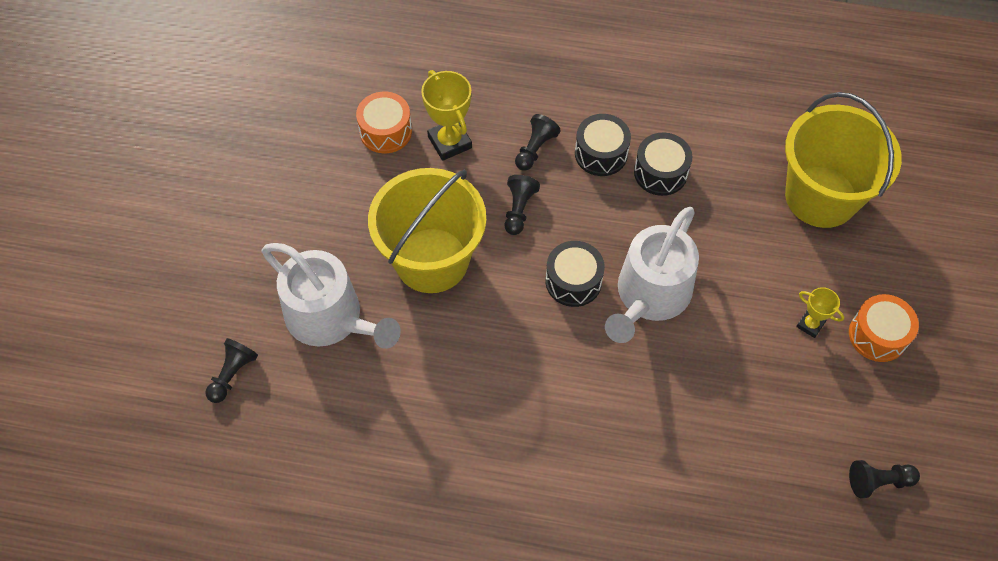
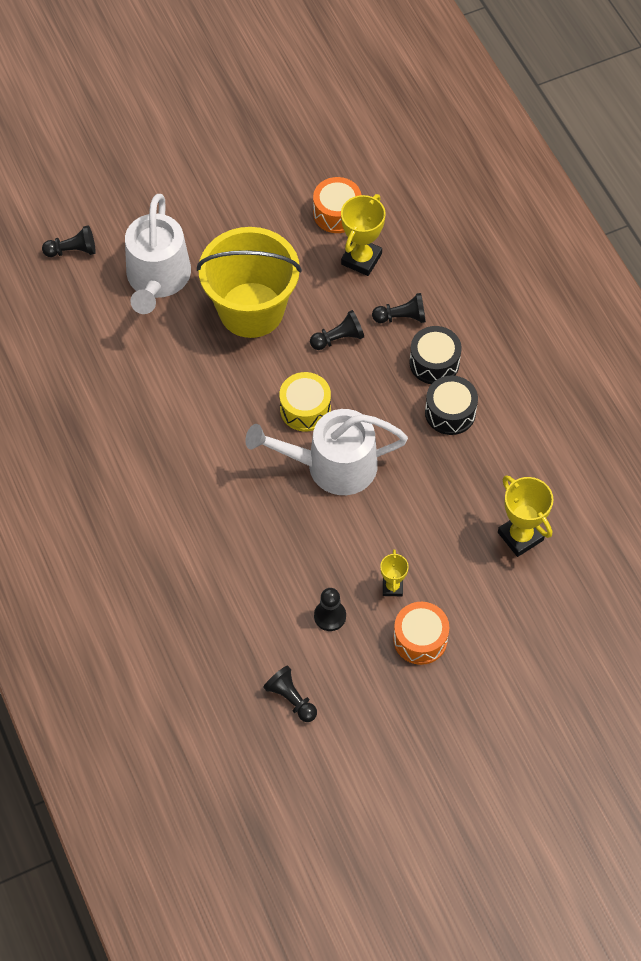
camera: 55 degrees right, 0 degrees up
(573, 281) = (305, 409): black drum -> yellow drum
(809, 394) = (330, 616): none -> black pawn
(821, 197) = (520, 536): yellow bucket -> yellow trophy

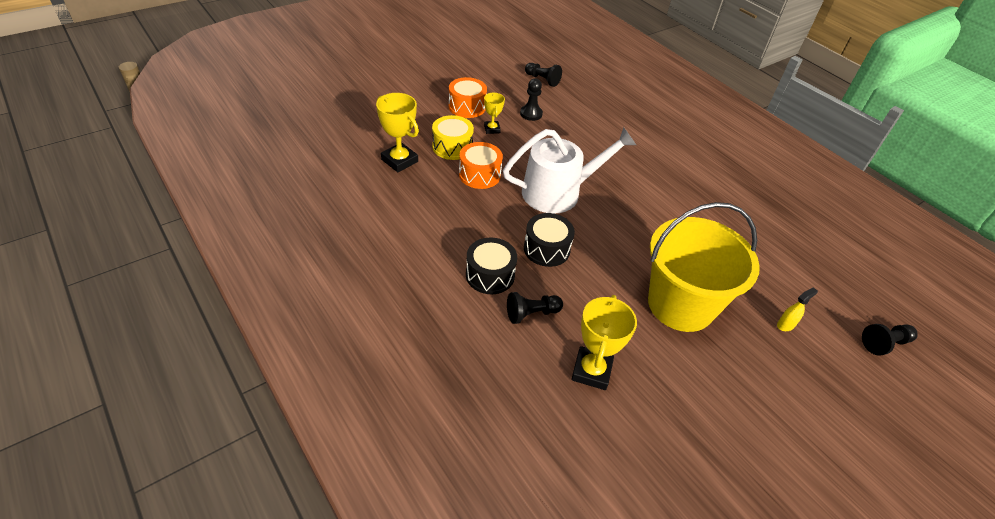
camera: 165 degrees right, 15 degrees down
(157, 278) = (785, 325): white watering can -> yellow spray bottle
(305, 409) = (595, 228): yellow drum -> yellow drum (452, 147)
(337, 213) = (638, 425): orange drum -> orange drum (479, 174)
(338, 338) = (587, 287): black pawn -> none
(450, 412) = (468, 236): black drum -> black drum (546, 249)

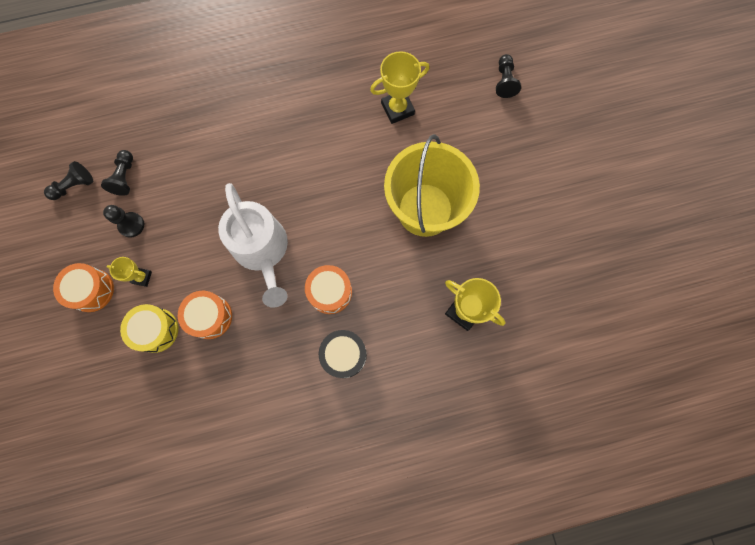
camera: 65 degrees left, 30 degrees up
(399, 161) = (158, 393): yellow trophy -> yellow trophy (397, 109)
(531, 313) = (396, 335): black pawn -> black pawn (125, 177)
(546, 249) = (330, 292): black drum -> orange drum
(558, 192) = (262, 250): white watering can -> white watering can turned 150 degrees clockwise
(785, 325) = (467, 141): yellow spray bottle -> none

